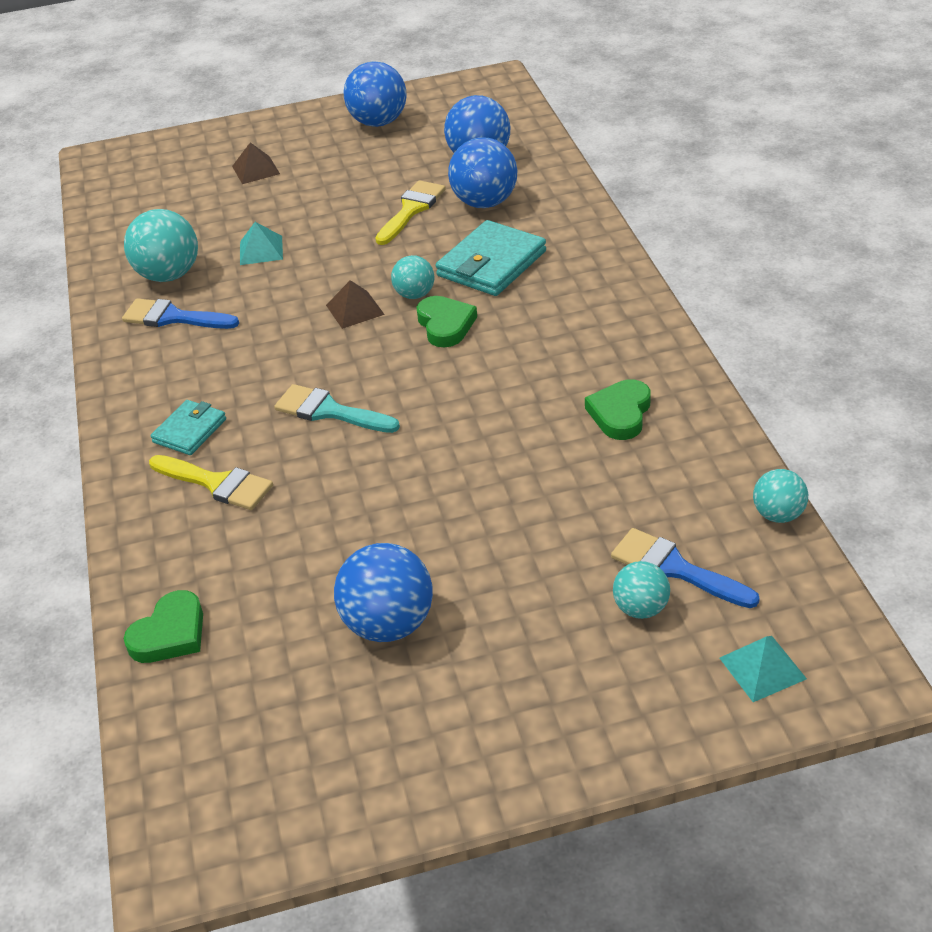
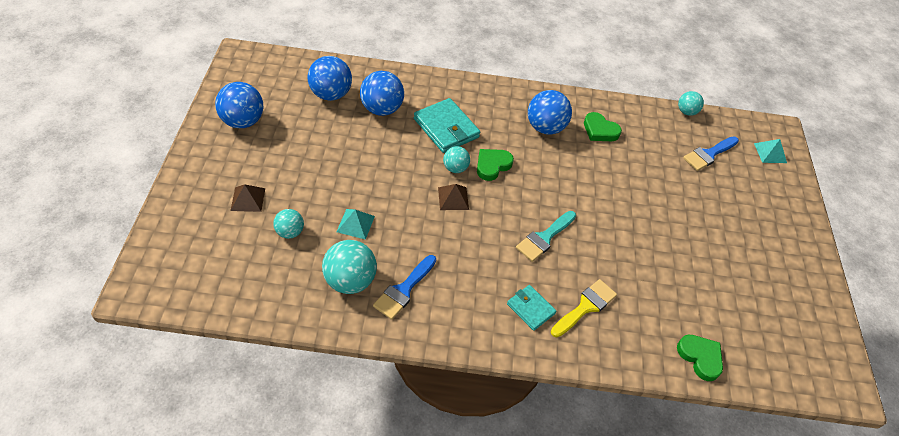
camera: 80 degrees left, 10 degrees up
(389, 624) = (717, 262): blue ball -> blue ball (545, 127)
(411, 210) = (364, 141): yellow brush -> none
(445, 325) = (492, 165): green heart -> green heart turned 45 degrees counterclockwise
(641, 608) = (729, 174): turquoise ball -> turquoise ball (290, 232)

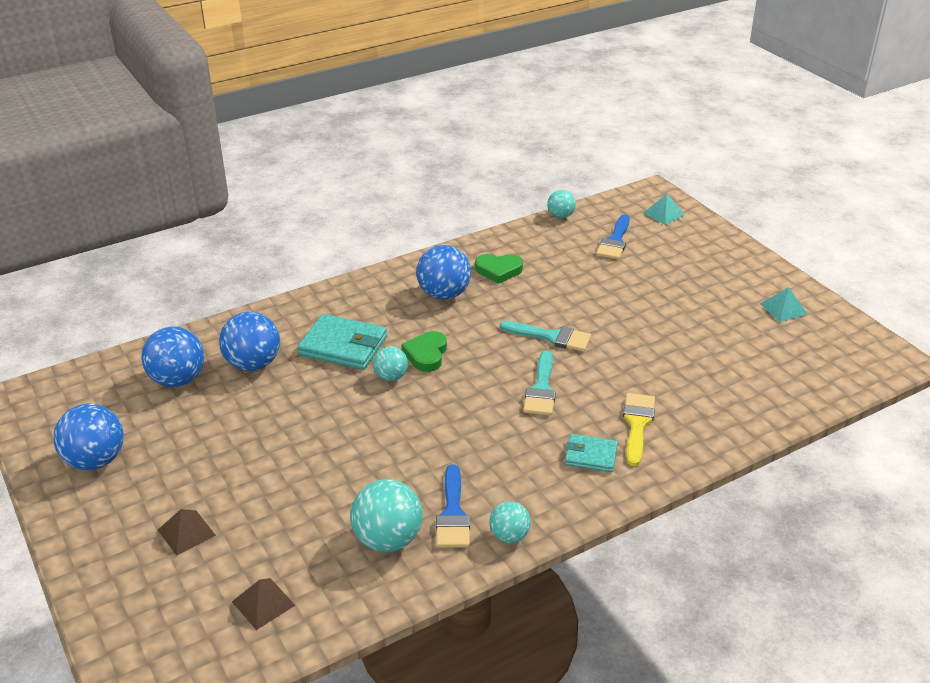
camera: 30 degrees left, 15 degrees down
(290, 232) = (271, 535): turquoise ball -> turquoise ball (509, 536)
(355, 224) = (338, 485): turquoise pyramid -> turquoise pyramid (783, 308)
(453, 198) = (417, 404): brown pyramid -> brown pyramid (263, 603)
(589, 203) = (551, 337): none -> turquoise brush
(700, 357) = (770, 406): green heart -> none

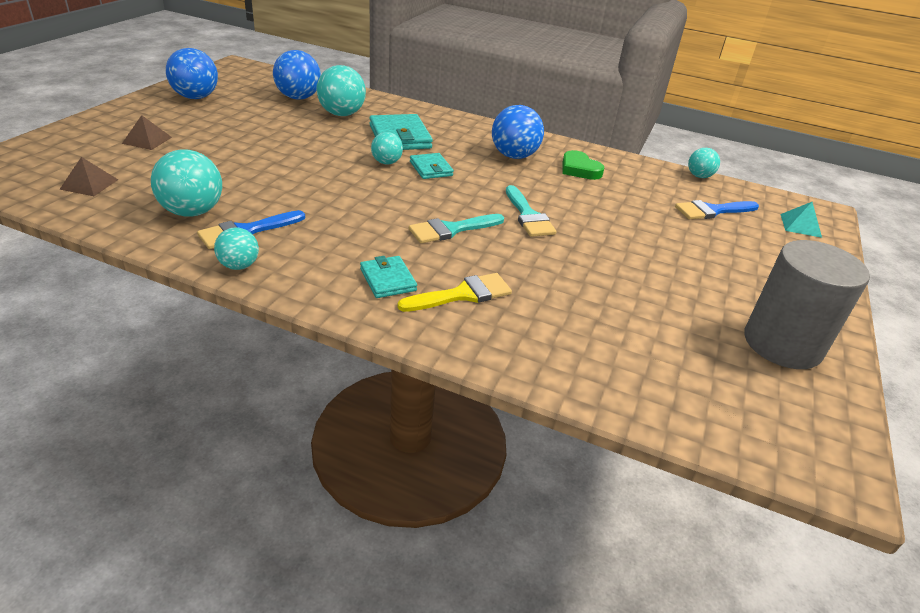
camera: 50 degrees right, 0 degrees up
(253, 364) = (342, 114): blue ball -> turquoise ball
(426, 354) = (431, 169): green heart -> turquoise wallet
(783, 308) = (782, 344): turquoise pyramid -> grey cylinder

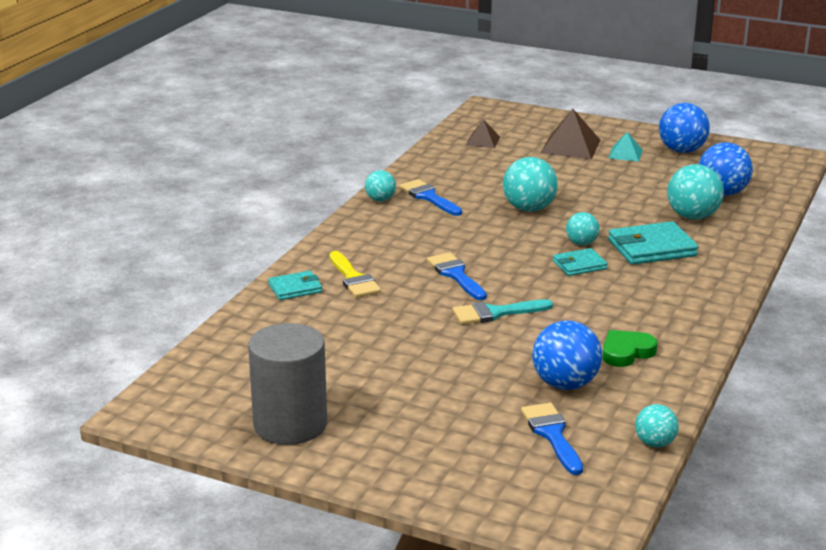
camera: 95 degrees right, 10 degrees down
(147, 140) = (570, 146): brown pyramid -> brown pyramid, size x1.71
(192, 212) = (452, 177): turquoise ball -> turquoise ball (529, 209)
(388, 280) = (370, 250): turquoise wallet -> turquoise wallet (295, 288)
(451, 229) = (455, 275): turquoise brush -> blue brush
(514, 156) = (640, 312): blue ball -> blue ball (565, 384)
(800, 225) = (537, 501): turquoise pyramid -> turquoise pyramid (625, 154)

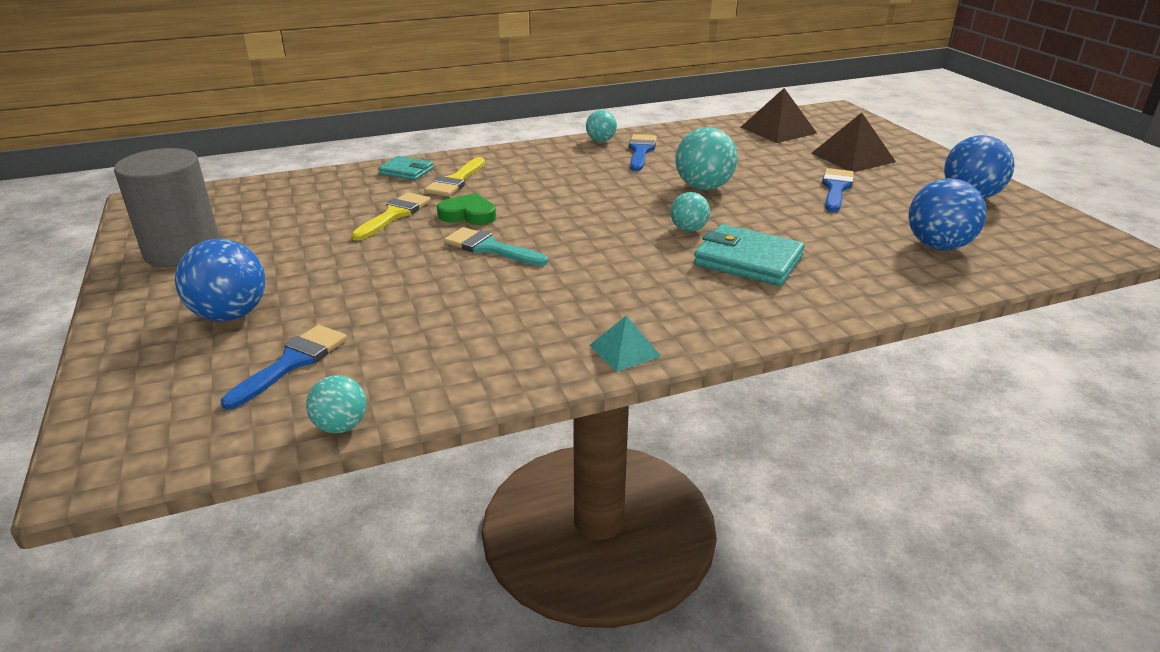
camera: 45 degrees right, 5 degrees up
(375, 323) = (394, 215): none -> yellow brush
(455, 275) = (529, 208): blue brush -> blue brush (836, 188)
(482, 141) = (778, 130): brown pyramid -> brown pyramid, size x1.71
(565, 384) = (403, 329): blue ball -> blue ball (230, 315)
(579, 265) = (646, 244): turquoise wallet -> none
(625, 154) = (898, 179): turquoise pyramid -> turquoise pyramid (624, 350)
(626, 352) = (514, 332): green heart -> green heart (468, 215)
(692, 217) = (855, 252): turquoise ball -> none

